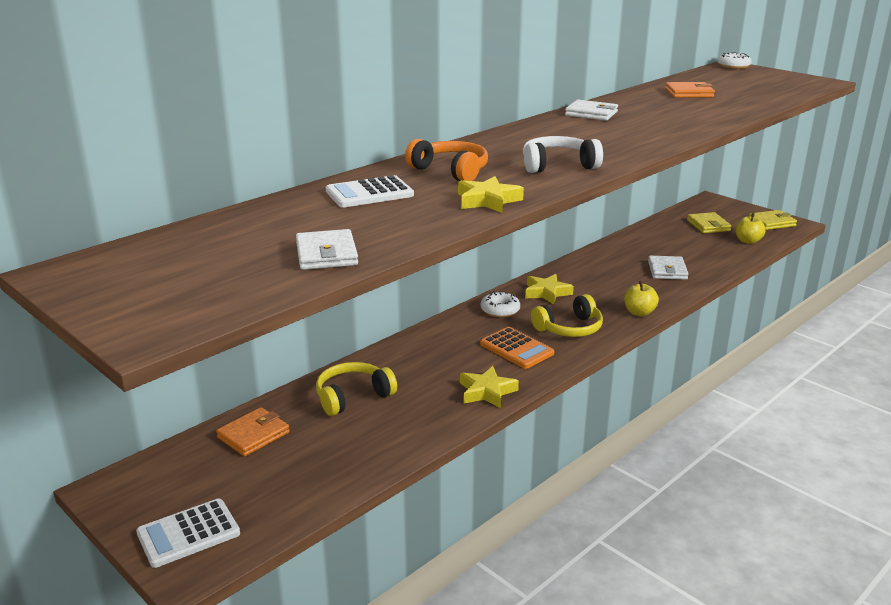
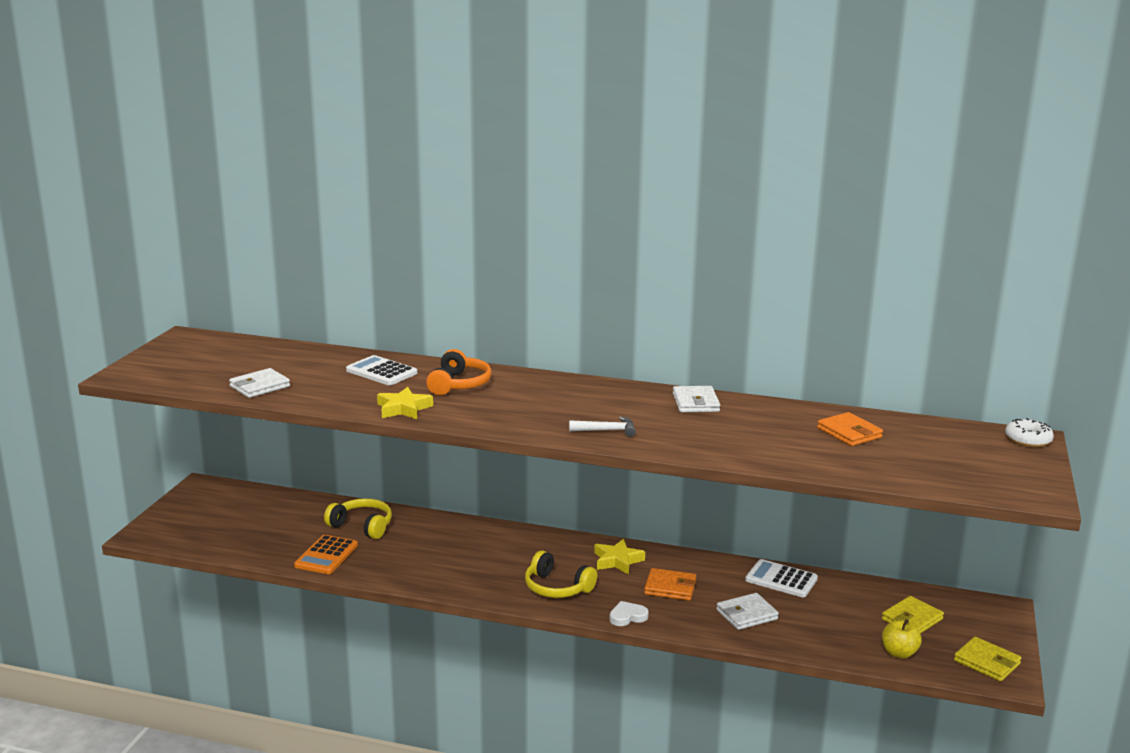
camera: 60 degrees right, 5 degrees down
(188, 534) = (174, 524): white calculator -> white calculator (781, 579)
(253, 435) = (288, 508): orange wallet -> orange wallet (670, 587)
(486, 392) = (413, 575): yellow star -> none
(500, 310) = (557, 547): white donut -> none
(516, 349) = (495, 571): orange calculator -> orange calculator (326, 555)
(558, 165) = (516, 416): white headphones -> none
(622, 145) = (607, 430): none -> white hammer
(639, 312) = (627, 616): yellow apple -> white heart

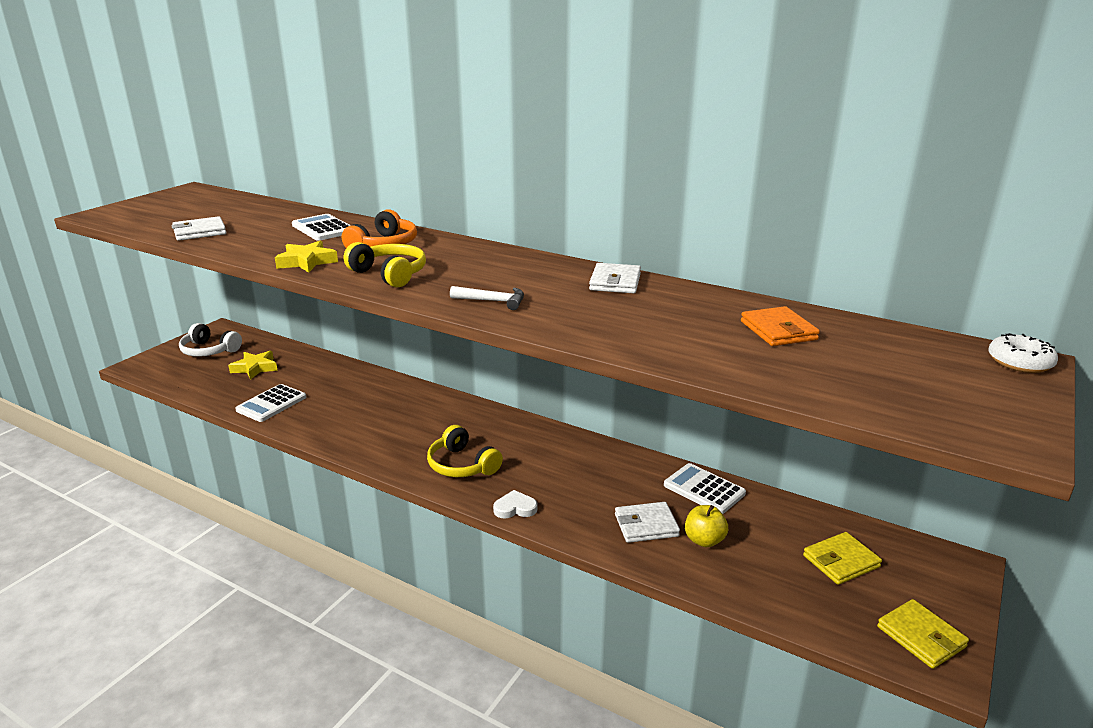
camera: 15 degrees right, 5 degrees up
(211, 510) = (209, 350): none -> white headphones
(326, 555) = (271, 404): orange calculator -> white calculator
(362, 526) = (323, 380): yellow headphones -> yellow headphones (389, 274)
(617, 561) = (539, 445): yellow star -> yellow star (255, 368)
(670, 587) = (578, 481): orange wallet -> none
(899, 653) = (809, 604): yellow apple -> yellow apple (704, 540)

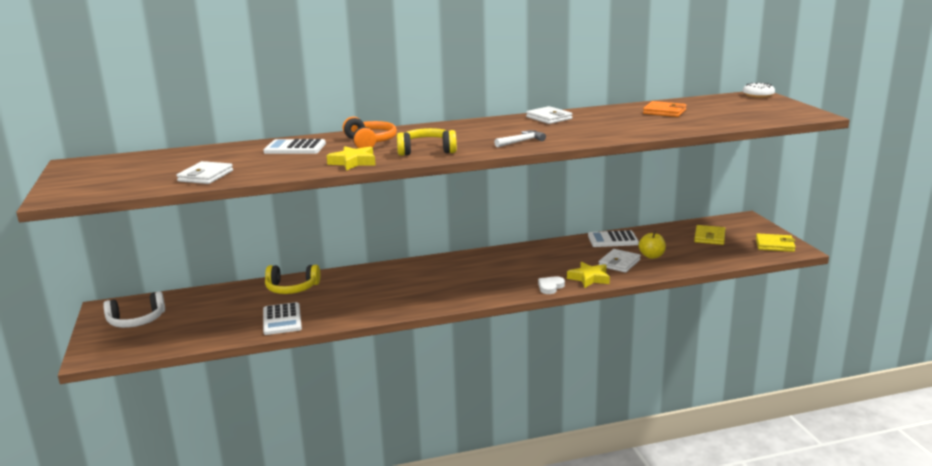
camera: 45 degrees left, 5 degrees down
(255, 368) = (211, 311): yellow star -> yellow star (589, 278)
(462, 465) = (482, 286): yellow headphones -> yellow headphones (292, 288)

